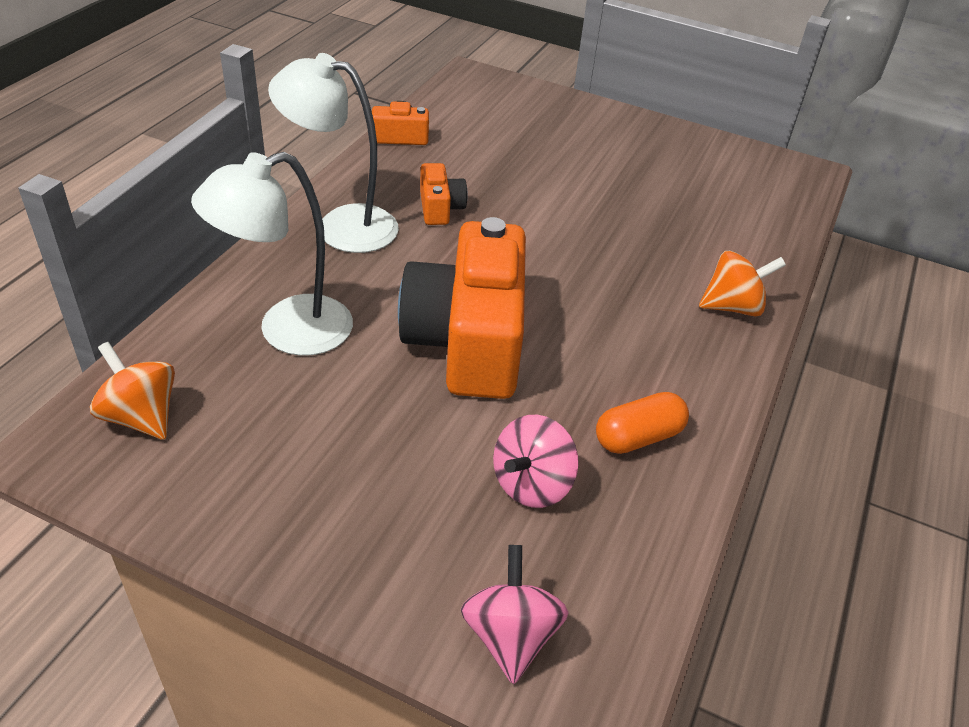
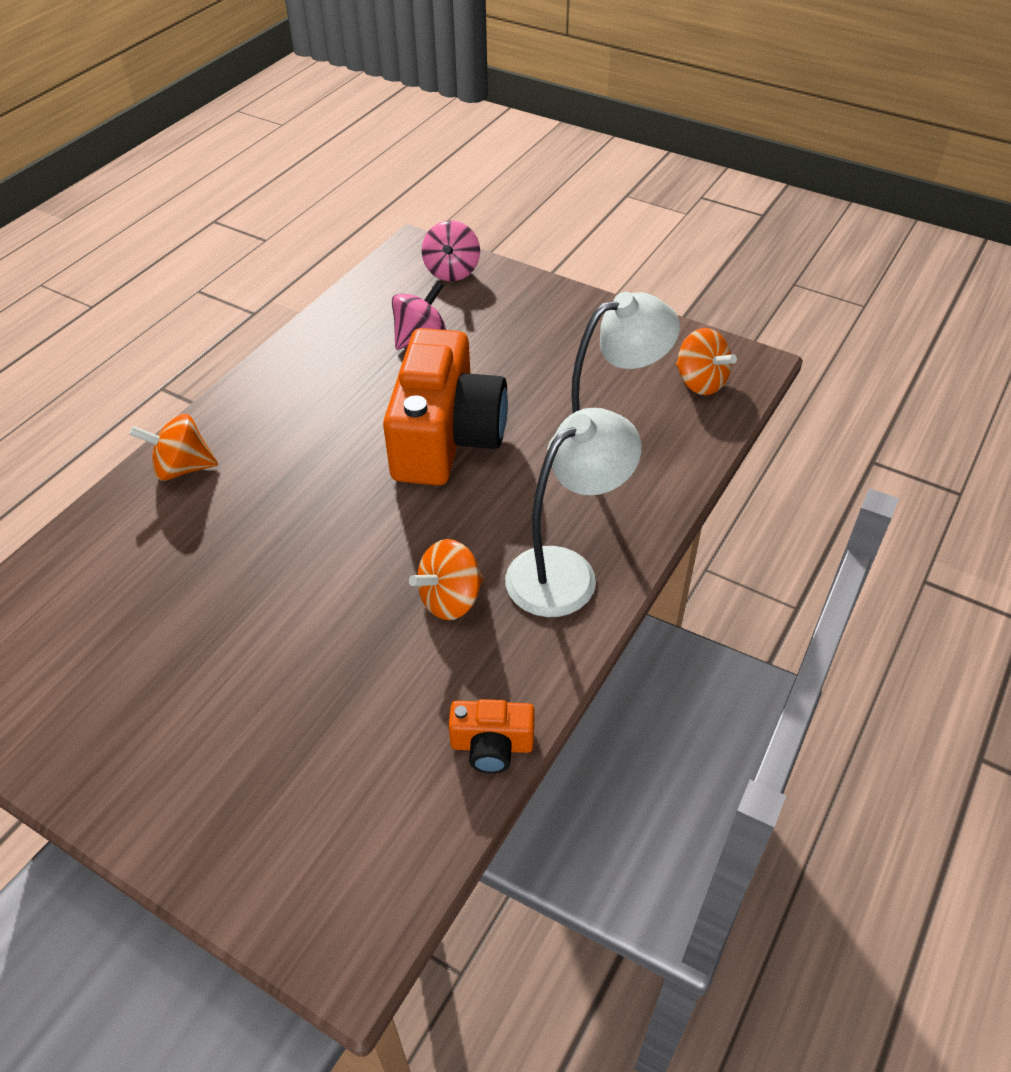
camera: 170 degrees left, 5 degrees up
(341, 225) = (566, 571): white lamp -> white lamp turned 60 degrees counterclockwise
(440, 208) = (450, 599): orange camera -> orange spinning top
(638, 437) = (331, 363): orange capsule -> none

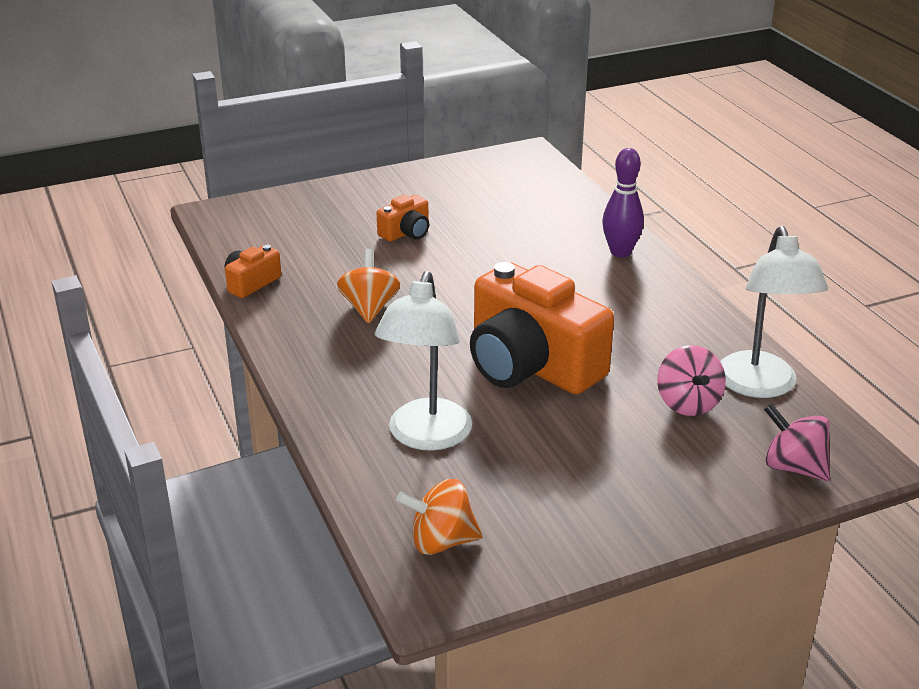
camera: 125 degrees right, 15 degrees down
(182, 468) = (620, 252): orange spinning top -> purple bowling pin
(256, 669) = (406, 233): none -> orange camera
(566, 571) = (330, 360): white lamp -> white lamp (760, 386)

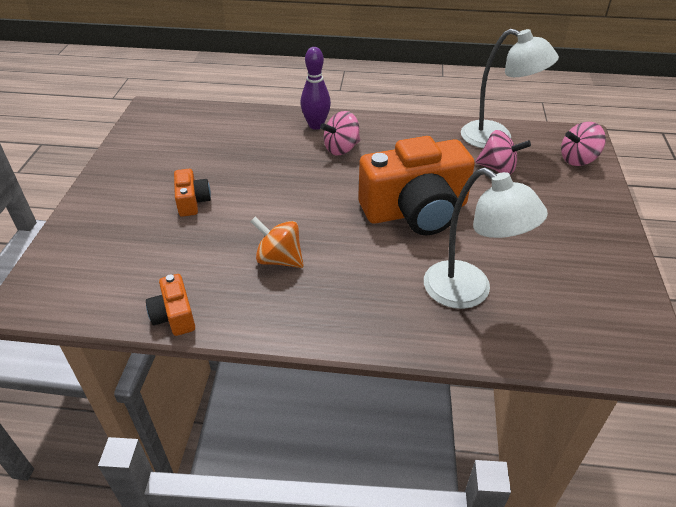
camera: 60 degrees left, 10 degrees up
(441, 541) = (594, 330): orange spinning top -> none
(594, 283) = (341, 149): none -> pink spinning top

